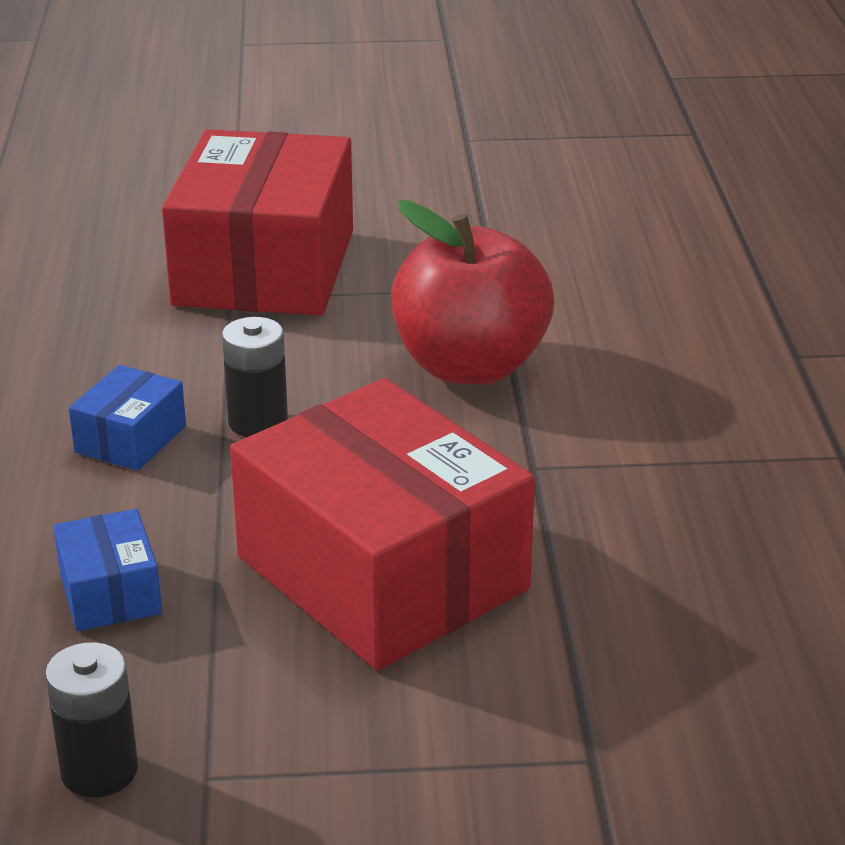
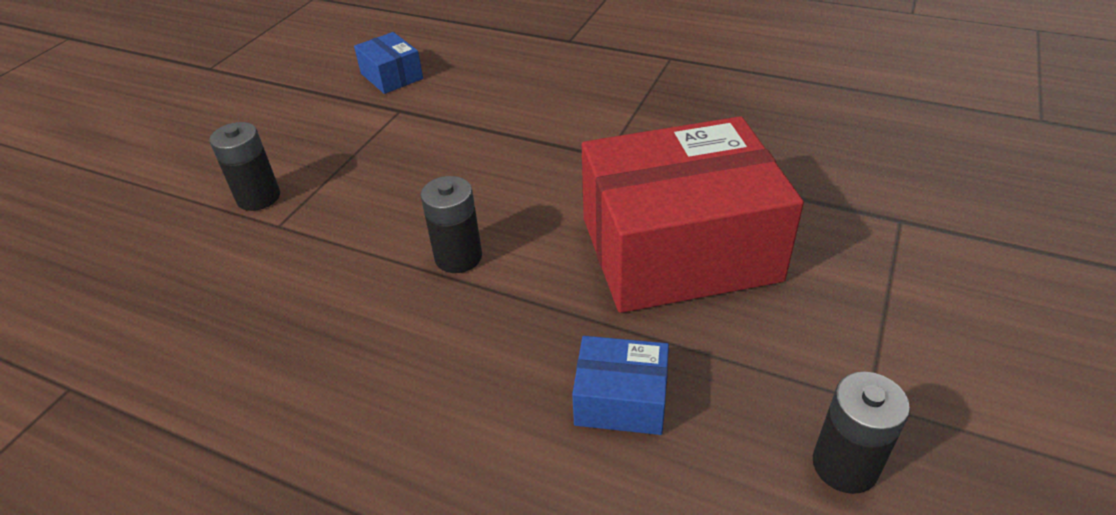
camera: 60 degrees left, 10 degrees up
(130, 439) = (421, 333): blue box -> blue box (392, 76)
(264, 267) = (258, 197): red box -> black battery
(470, 366) = (477, 146): red apple -> none

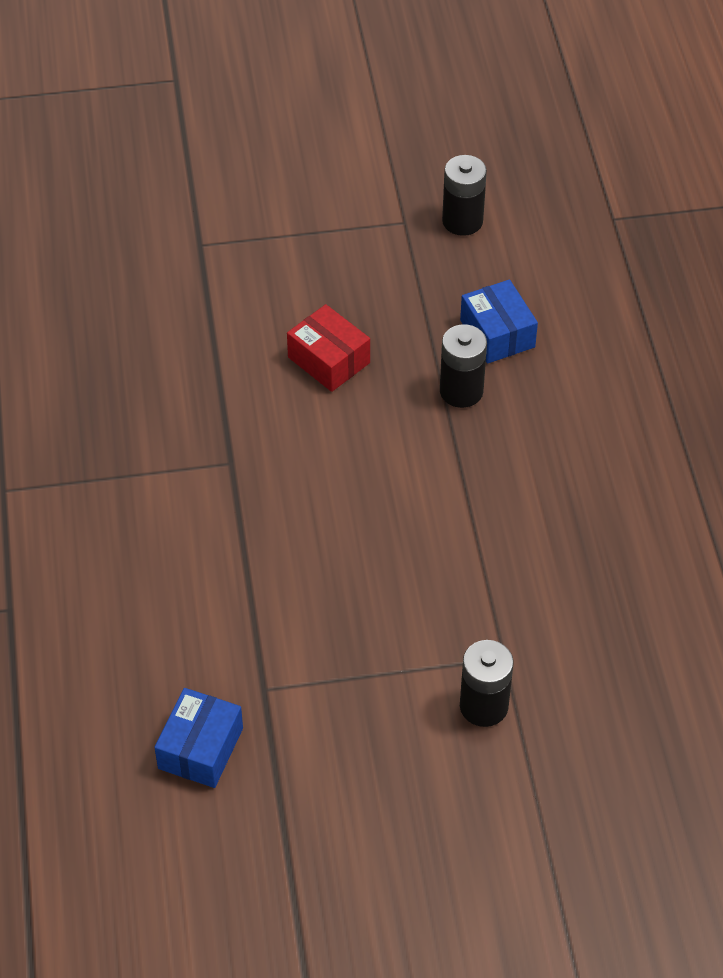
camera: 125 degrees left, 10 degrees up
(458, 257) = (441, 495): black battery -> black battery (461, 391)
(679, 249) = (329, 360): red box -> red box, size x0.43

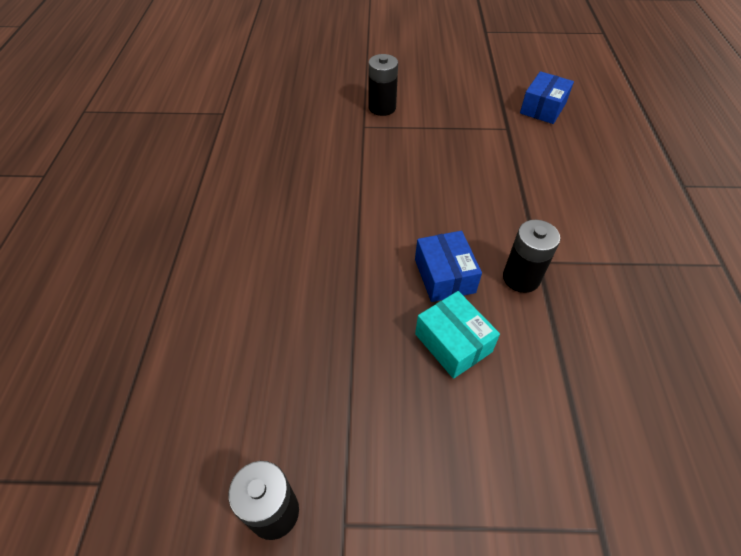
camera: 170 degrees left, 0 degrees up
(329, 360) = (453, 343): red box -> turquoise box
(461, 391) = (339, 294): black battery -> black battery (521, 278)
(497, 333) = (289, 347): blue box -> blue box (444, 276)

